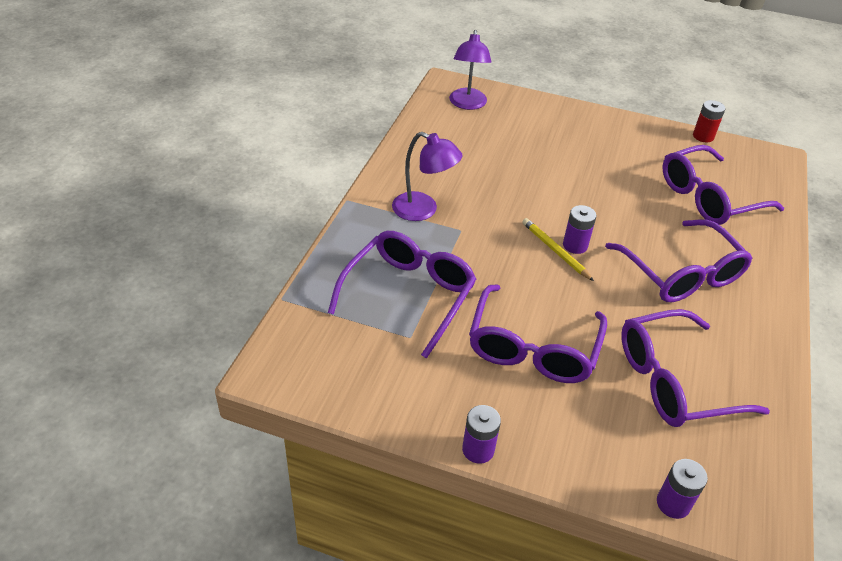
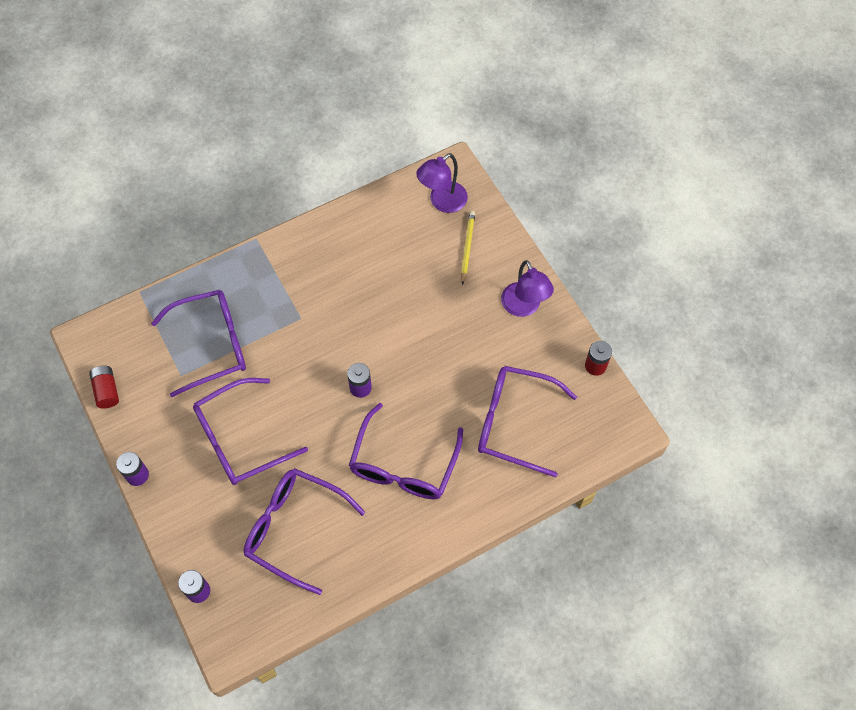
camera: 45 degrees right, 20 degrees up
(350, 400) = (107, 390): none -> red battery
(423, 210) = (295, 283): purple lamp -> purple lamp (524, 307)
(555, 251) = (341, 381): yellow pencil -> yellow pencil (467, 247)

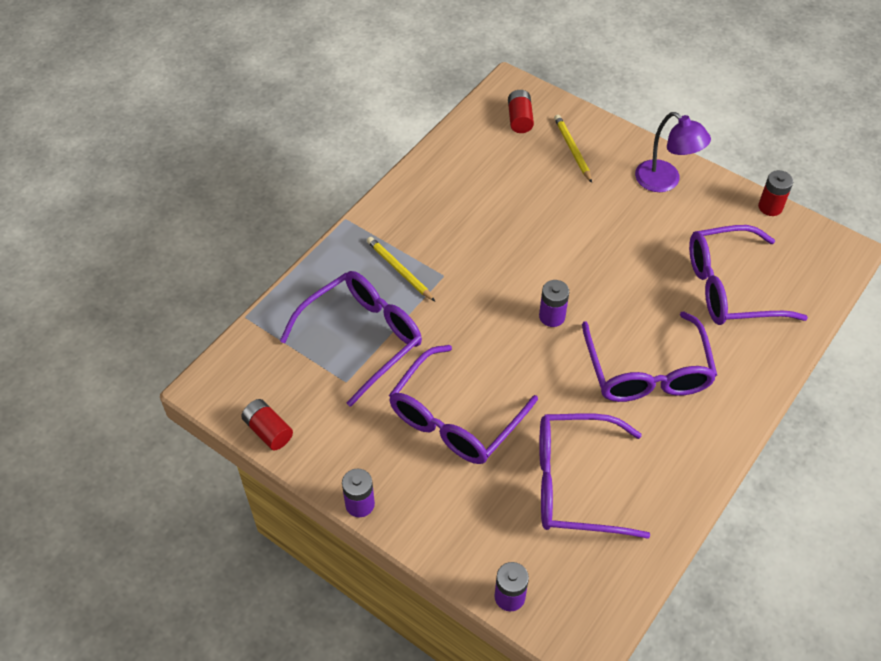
camera: 25 degrees left, 10 degrees down
(270, 300) = (399, 270): none -> yellow pencil
(442, 202) = (519, 119): purple lamp -> red battery

